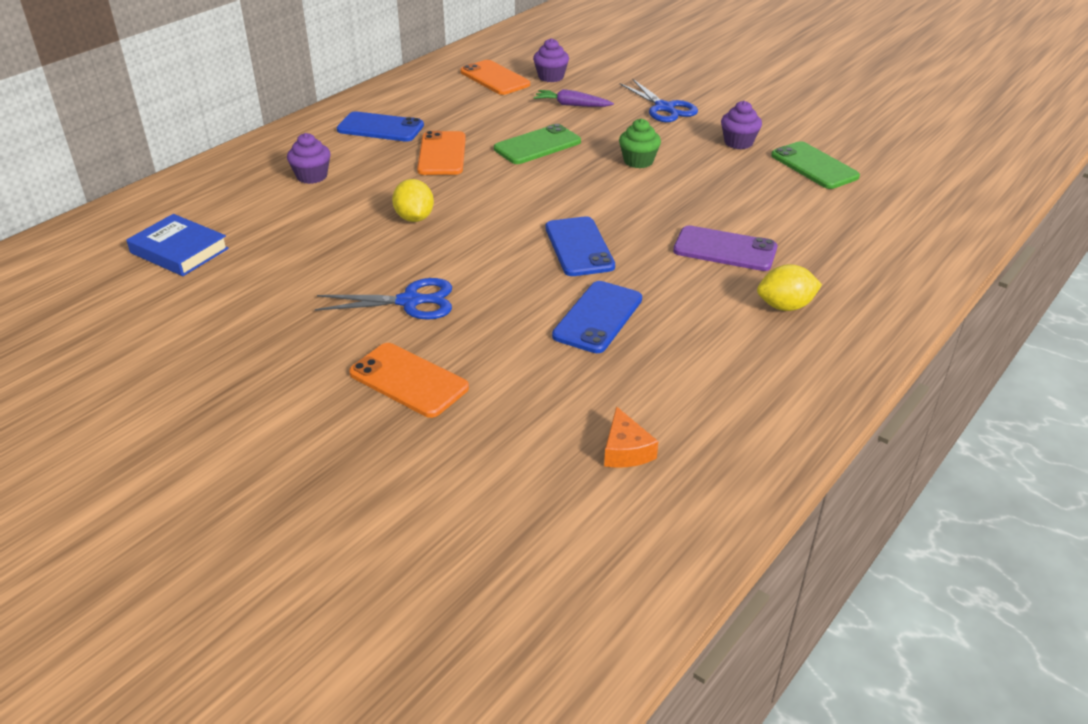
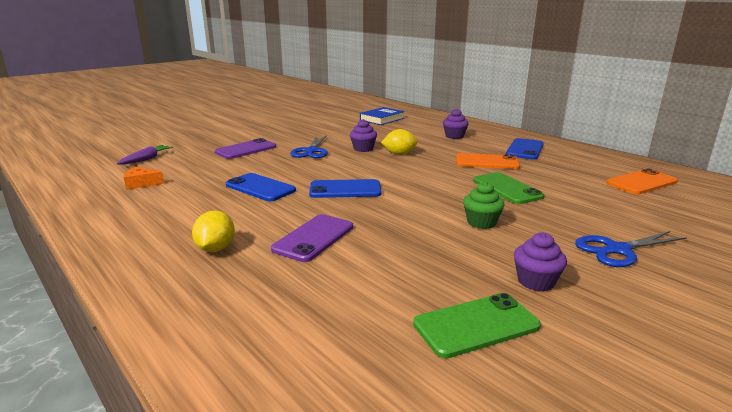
camera: 100 degrees right, 15 degrees down
(408, 380) = (246, 149): orange phone -> purple phone
(551, 77) = (664, 203): purple cupcake -> purple cupcake (363, 149)
(572, 105) = (598, 207): purple carrot -> purple carrot (146, 159)

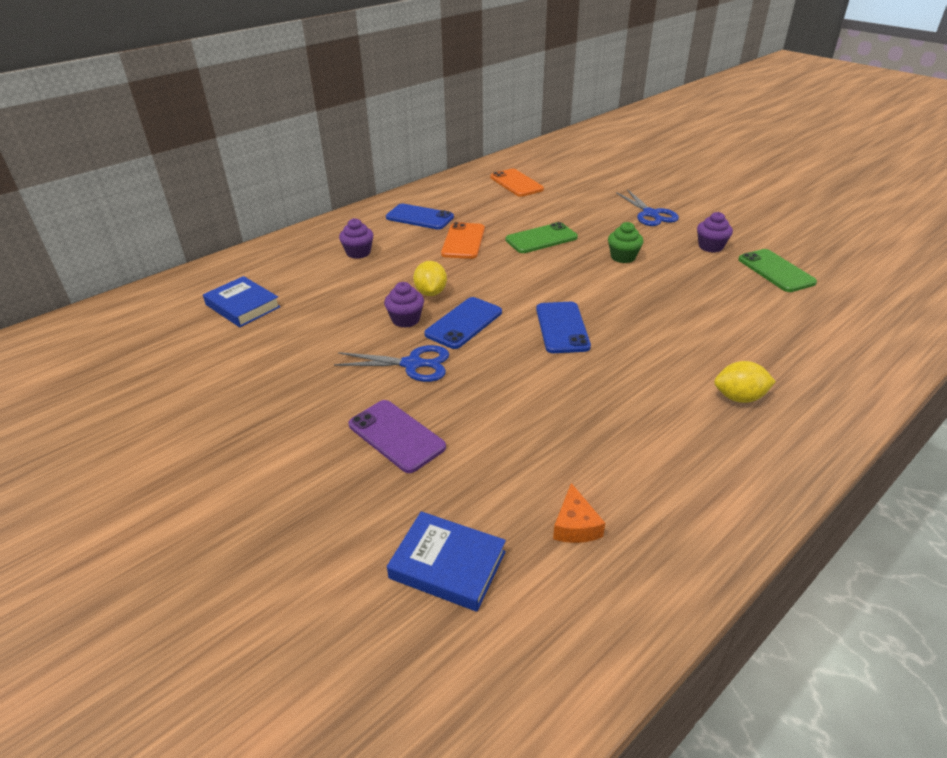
camera: 90 degrees left, 15 degrees up
(146, 159) = (447, 565): purple carrot -> blue book
(260, 188) = (568, 393): blue phone -> blue phone (464, 323)
(314, 238) = (689, 340): purple phone -> none

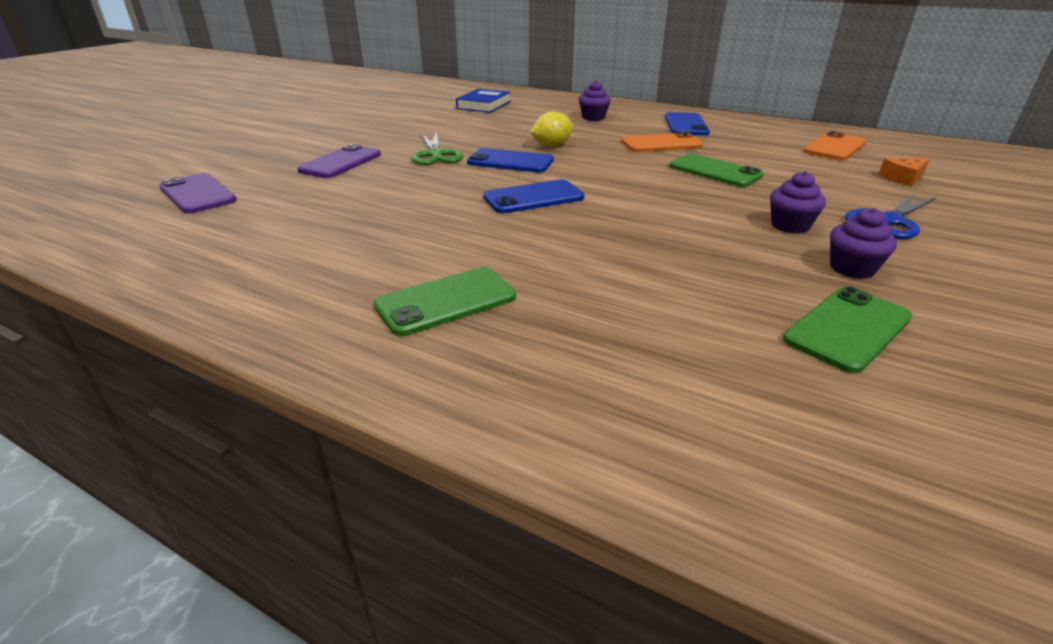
camera: 70 degrees right, 5 degrees down
(406, 319) = (500, 144): purple cupcake -> purple cupcake (790, 226)
(413, 364) = (436, 155): blue scissors -> green scissors
(447, 565) = (198, 194): blue book -> purple phone
(575, 525) = (229, 230): orange cheese -> orange cheese (902, 178)
(623, 257) = (729, 213): green cupcake -> none
(739, 397) = (446, 301): yellow lemon -> green phone

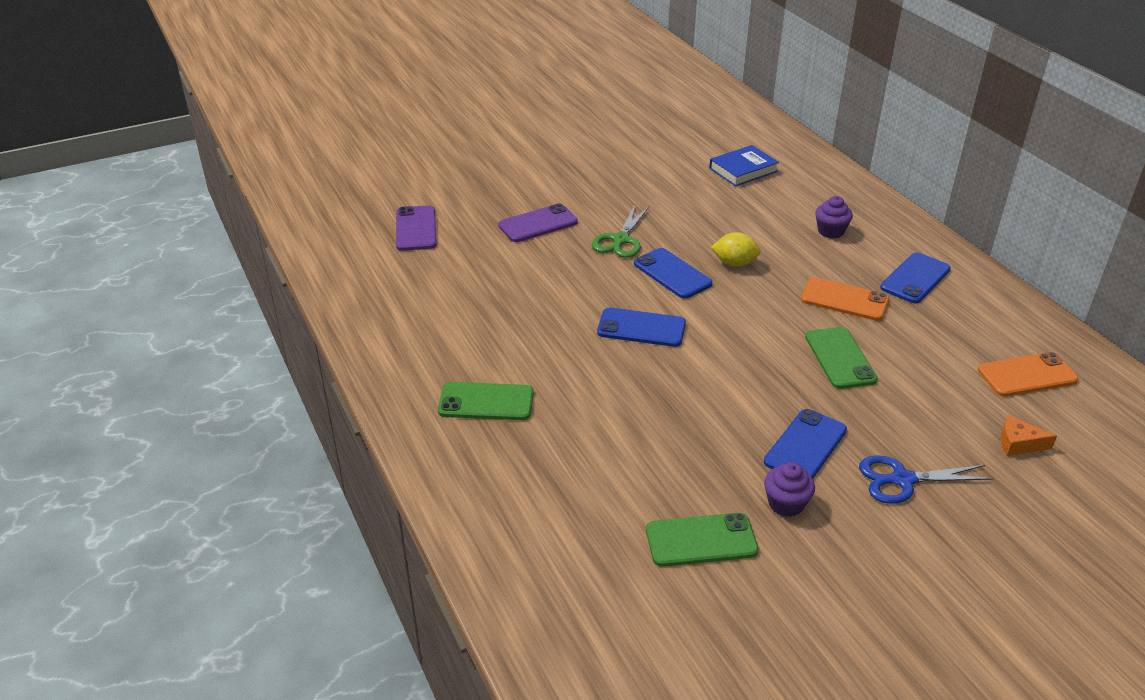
camera: 35 degrees right, 5 degrees up
(790, 226) = (805, 446): purple cupcake -> blue phone

